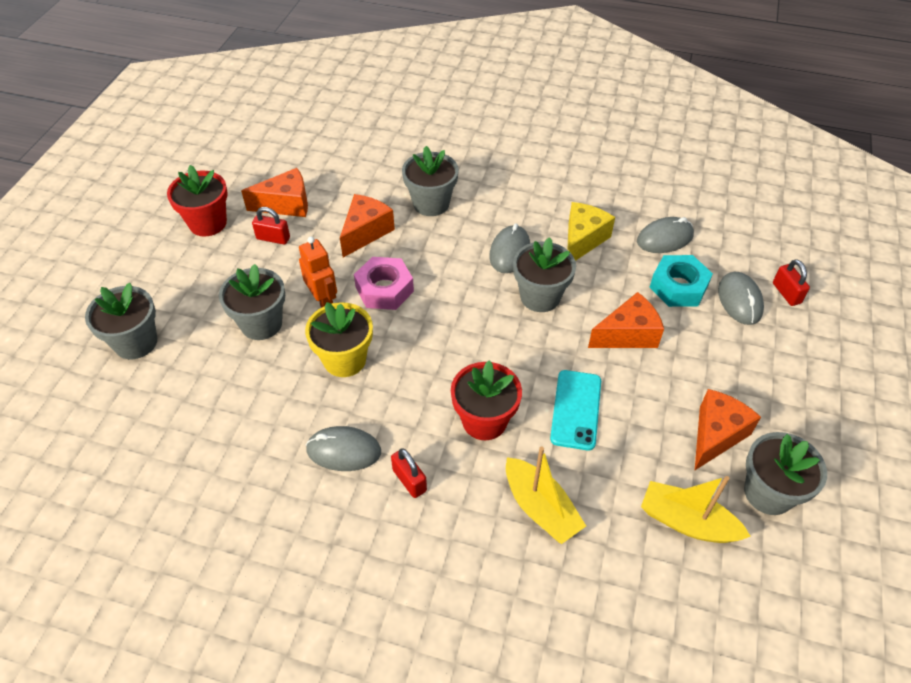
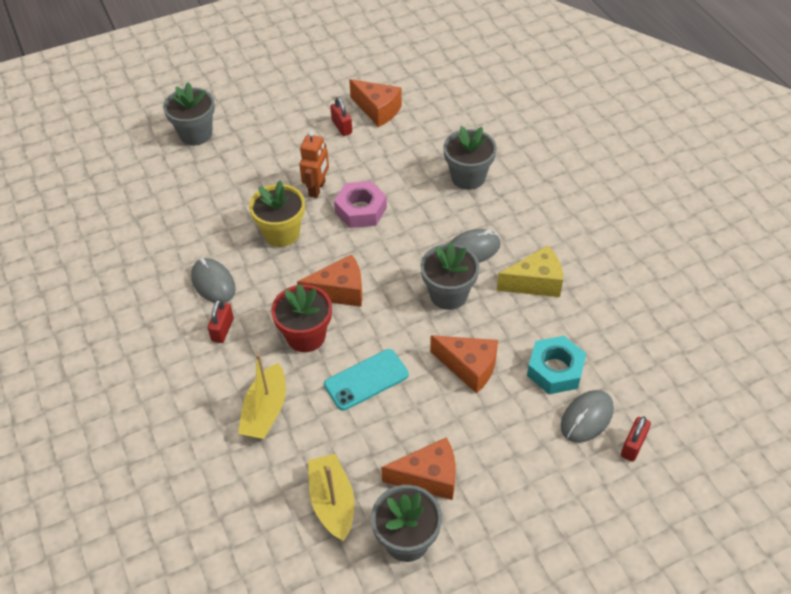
camera: 50 degrees right, 0 degrees up
(208, 223) = (319, 89): red flower pot -> none
(261, 324) = (267, 175): grey flower pot -> none
(365, 232) = (400, 164): orange cheese -> orange cheese (339, 291)
(664, 238) = (599, 331): grey mouse -> none

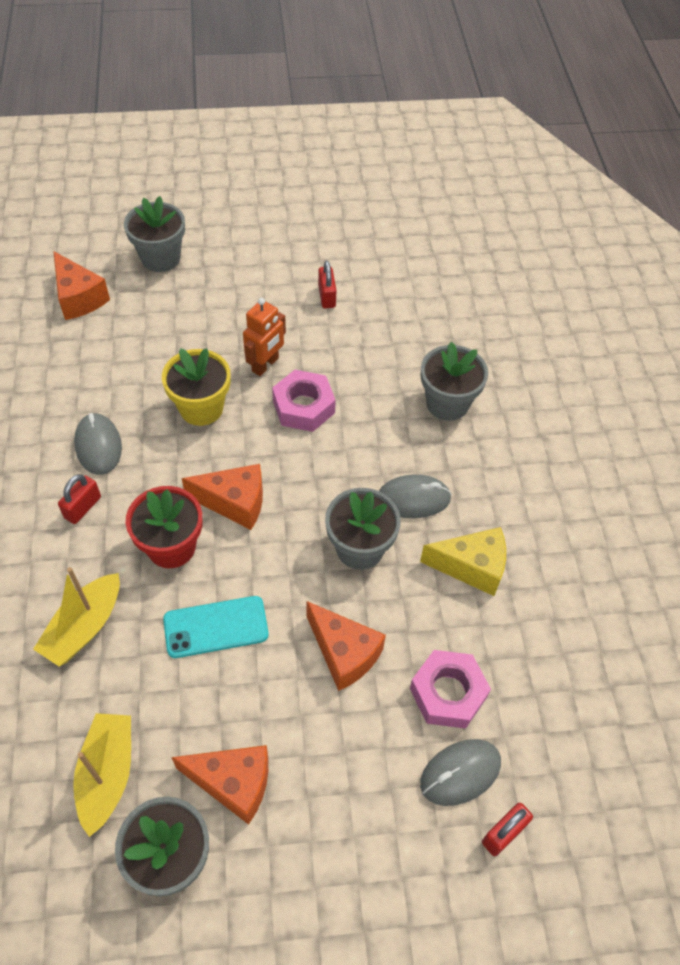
camera: 15 degrees right, 5 degrees up
(378, 110) = (377, 287): orange cheese -> orange cheese (79, 298)
(555, 370) = (448, 693): turquoise nut -> pink nut

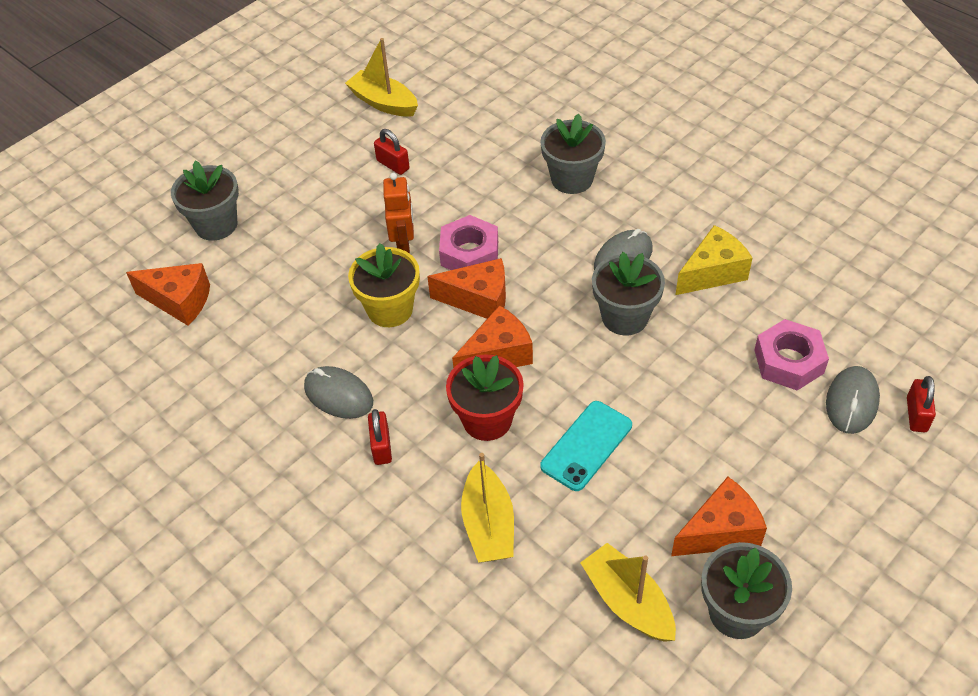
camera: 35 degrees left, 5 degrees down
(344, 653) = (694, 391): orange cheese -> orange cheese (479, 300)
(374, 242) = (383, 103): none -> yellow boat

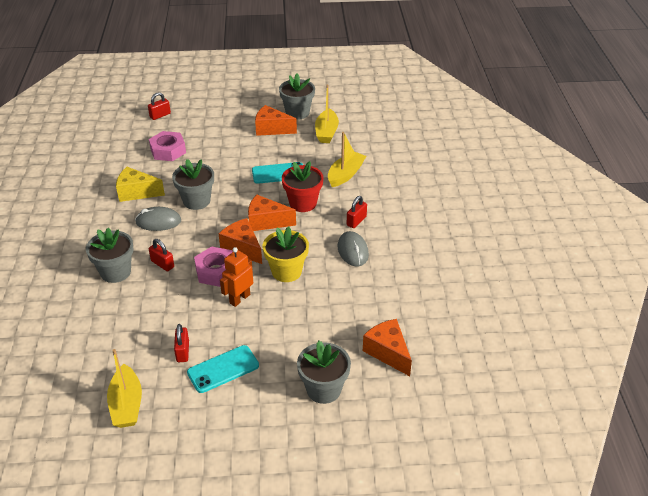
camera: 140 degrees left, 10 degrees down
(335, 177) = (223, 369): none -> turquoise phone
(538, 219) = (162, 264): none -> red padlock
(851, 402) = (172, 129): grey mouse -> none

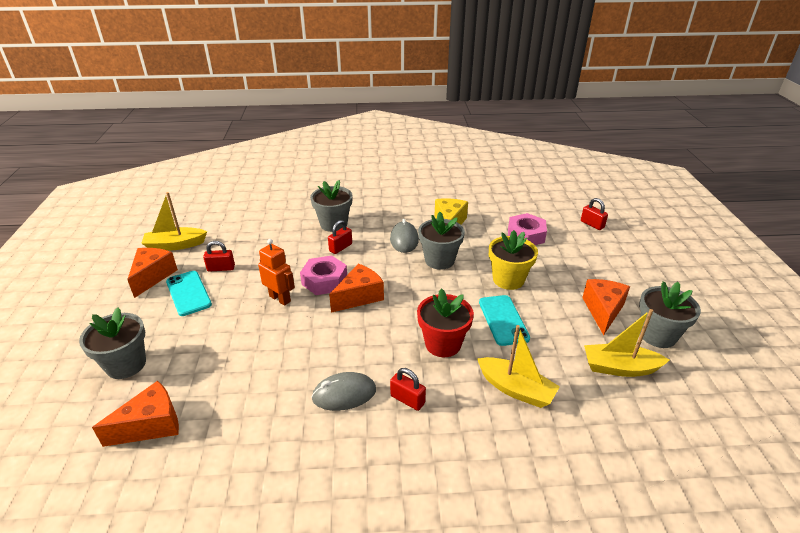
camera: 90 degrees right, 5 degrees down
(266, 222) = (405, 313): orange cheese -> orange cheese (153, 276)
(286, 271) = (315, 332): yellow flower pot -> yellow flower pot (508, 279)

